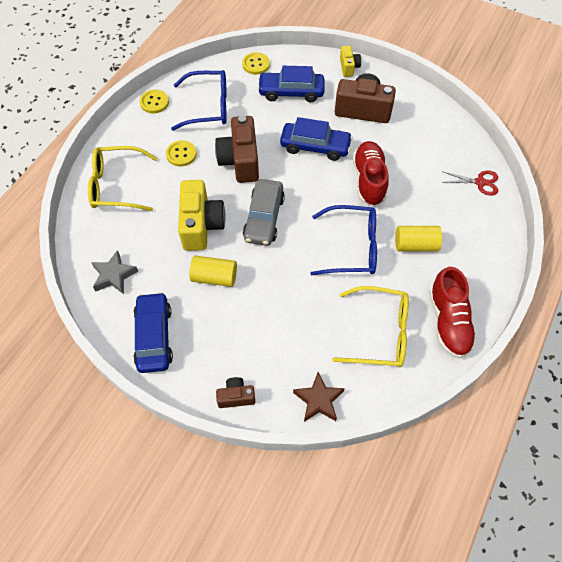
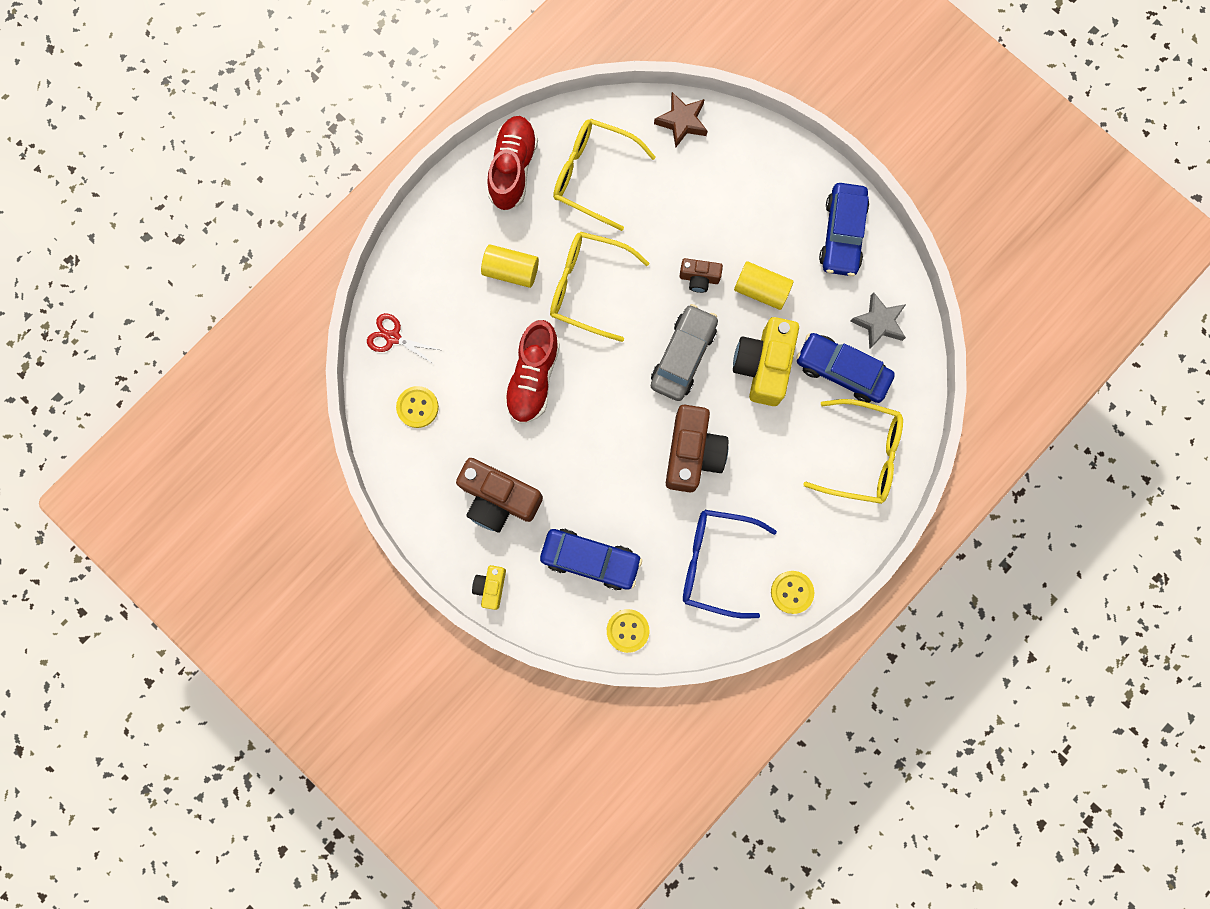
camera: 165 degrees left, 20 degrees up
(181, 154) = (769, 485): yellow button -> yellow button (417, 407)
(236, 396) = (766, 147): brown camera -> brown camera (699, 278)
(315, 146) = (586, 451): blue car -> blue car (842, 370)
(352, 247) = (587, 287): blue glasses -> yellow glasses

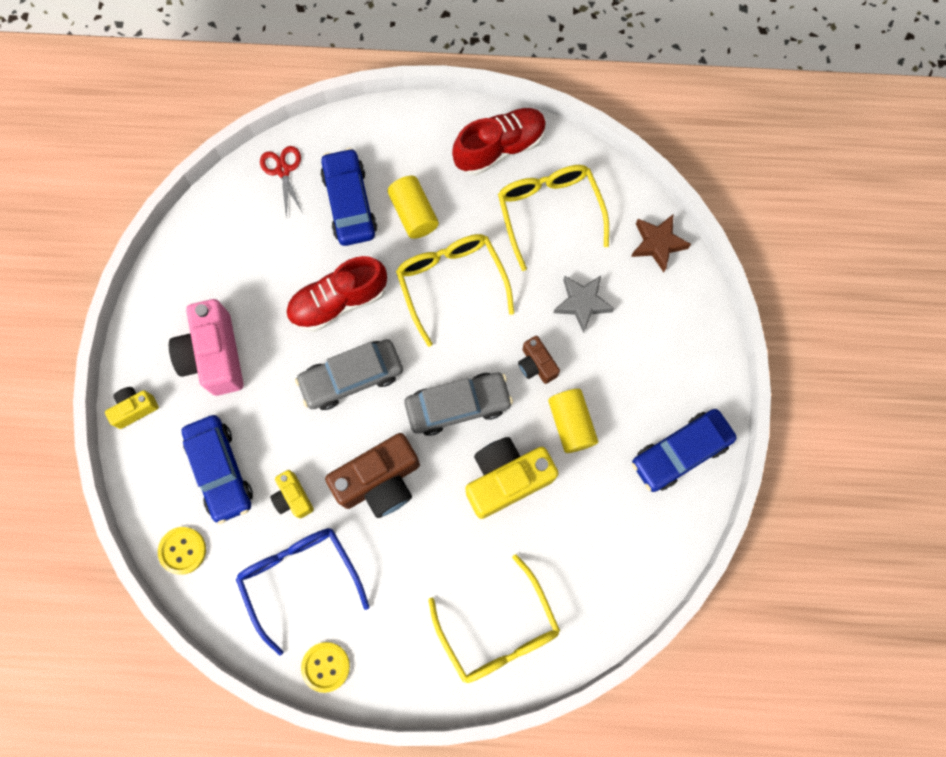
camera: 50 degrees right, 5 degrees down
(417, 407) = (241, 233): yellow button -> none
(499, 499) = (214, 356): brown camera -> pink camera
(599, 413) = (351, 377): none -> grey car
(653, 523) = (293, 497): none -> yellow camera
(842, 370) = (559, 550): blue car -> blue car (349, 203)
(879, 323) = (630, 548): grey star -> grey star (582, 303)

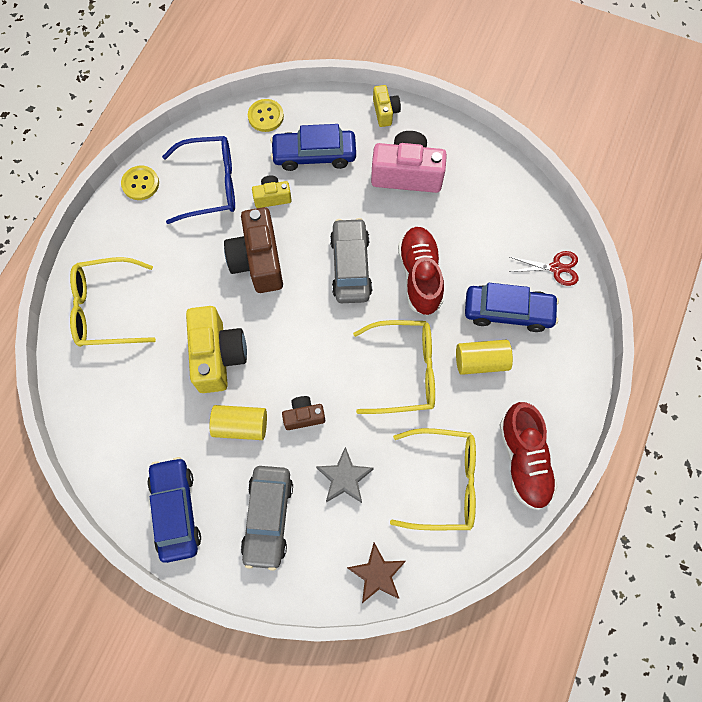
camera: 110 degrees right, 5 degrees down
(458, 406) = (294, 339): grey car -> grey car (268, 518)

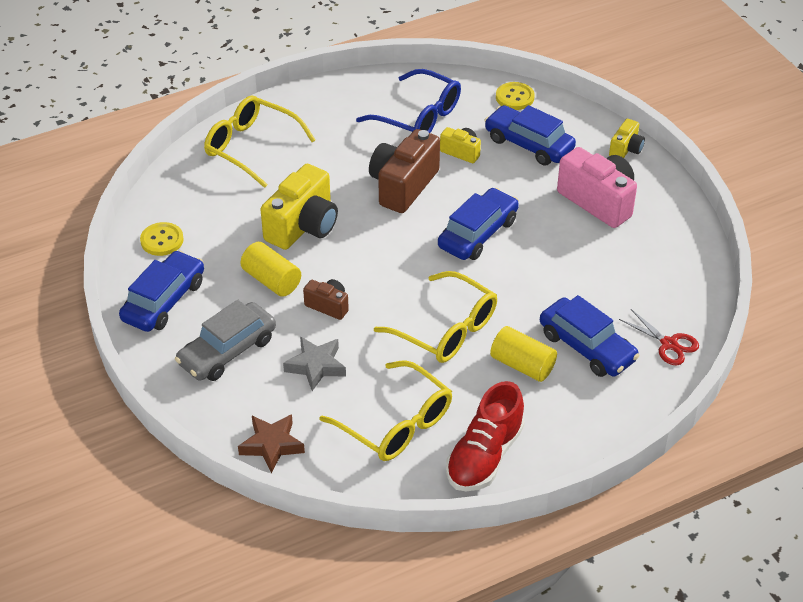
camera: 40 degrees right, 25 degrees down
(140, 184) = (363, 86): yellow button -> yellow button (162, 240)
(350, 266) = (478, 233): grey car -> blue car
(420, 276) = (532, 275): red shoe -> none

